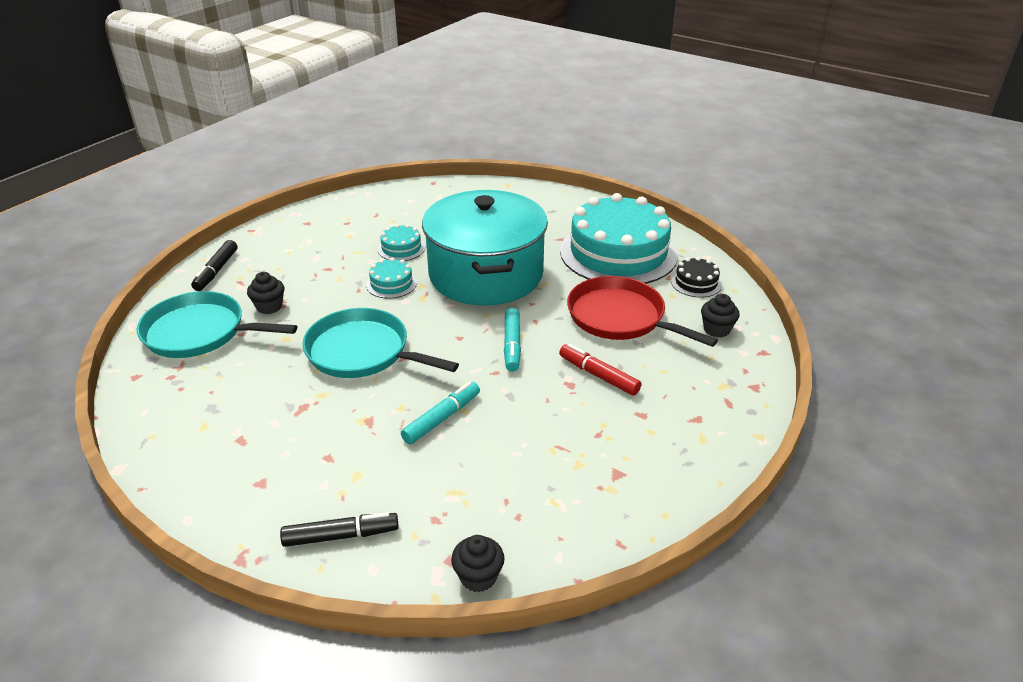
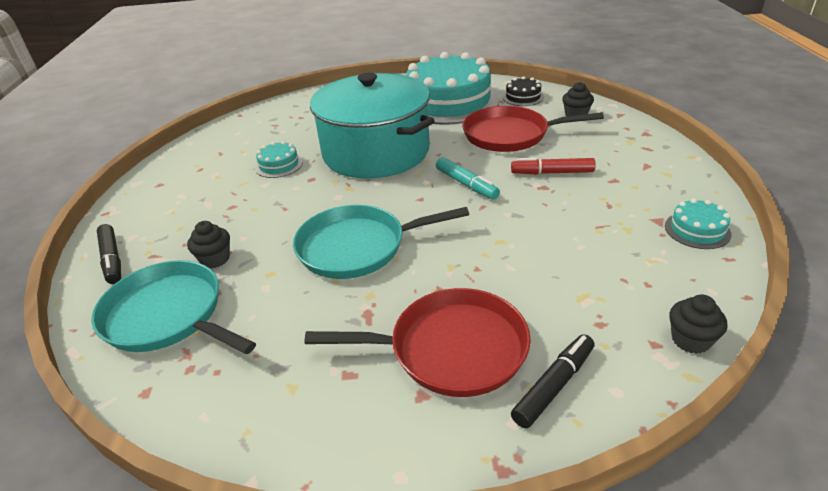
camera: 35 degrees left, 0 degrees up
(199, 332) = (168, 315): turquoise pan -> turquoise pan turned 60 degrees clockwise
(317, 466) = (451, 349): none -> red pan
(391, 283) = (308, 191): turquoise cake -> turquoise cake (697, 230)
(441, 418) = (493, 256): turquoise marker -> none

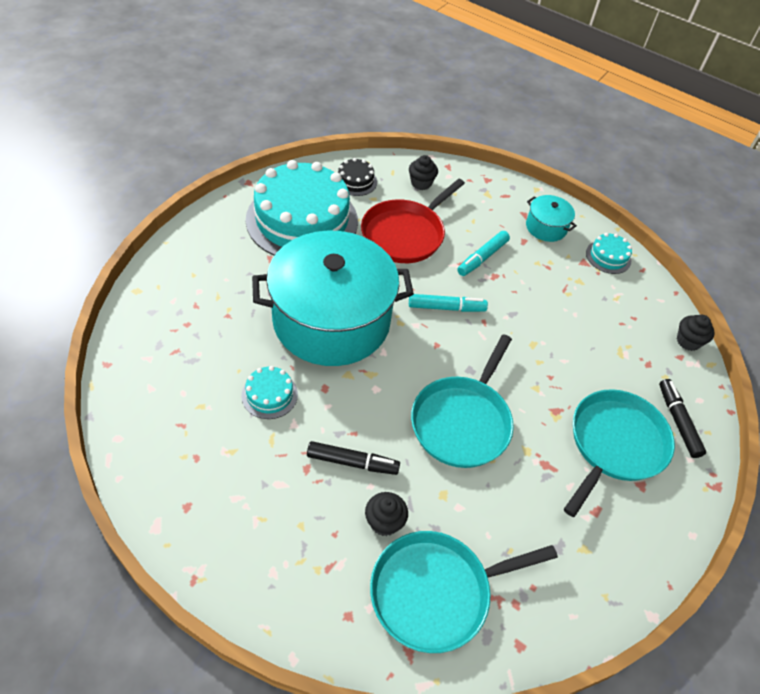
camera: 60 degrees left, 15 degrees up
(112, 259) = (299, 604): black marker -> black marker (352, 462)
(451, 349) = (614, 444): red pan -> turquoise pan
(552, 173) = (482, 257): red marker -> turquoise marker
(656, 182) = (546, 227): none -> turquoise pot

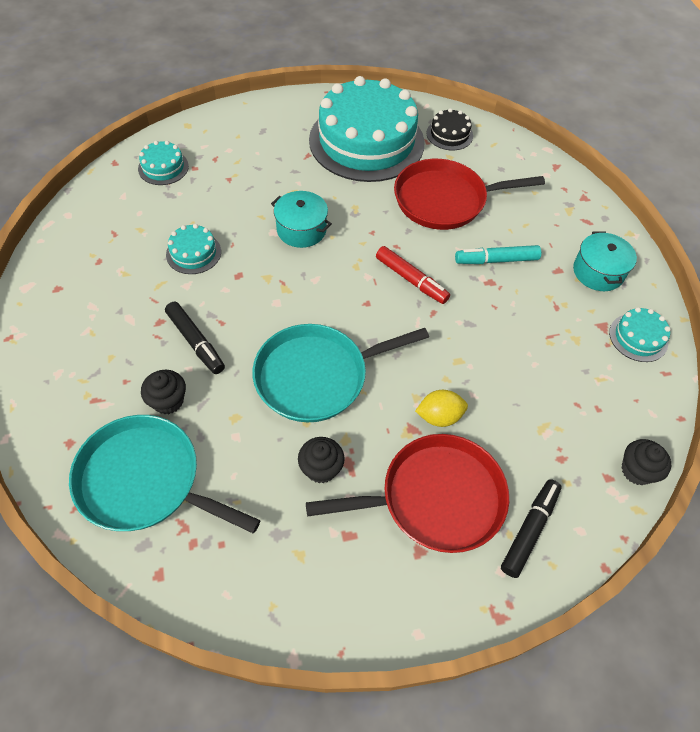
camera: 45 degrees right, 5 degrees up
(158, 340) = (163, 167): none -> turquoise cake
(331, 320) = (301, 230): turquoise pot -> turquoise pot, size x0.41
(421, 183) = (510, 167): black cupcake -> black cupcake (321, 468)
(446, 307) = (411, 279): turquoise marker -> red marker
(561, 390) = (439, 416): none -> yellow lemon
(614, 444) = (435, 498): turquoise pan -> red pan

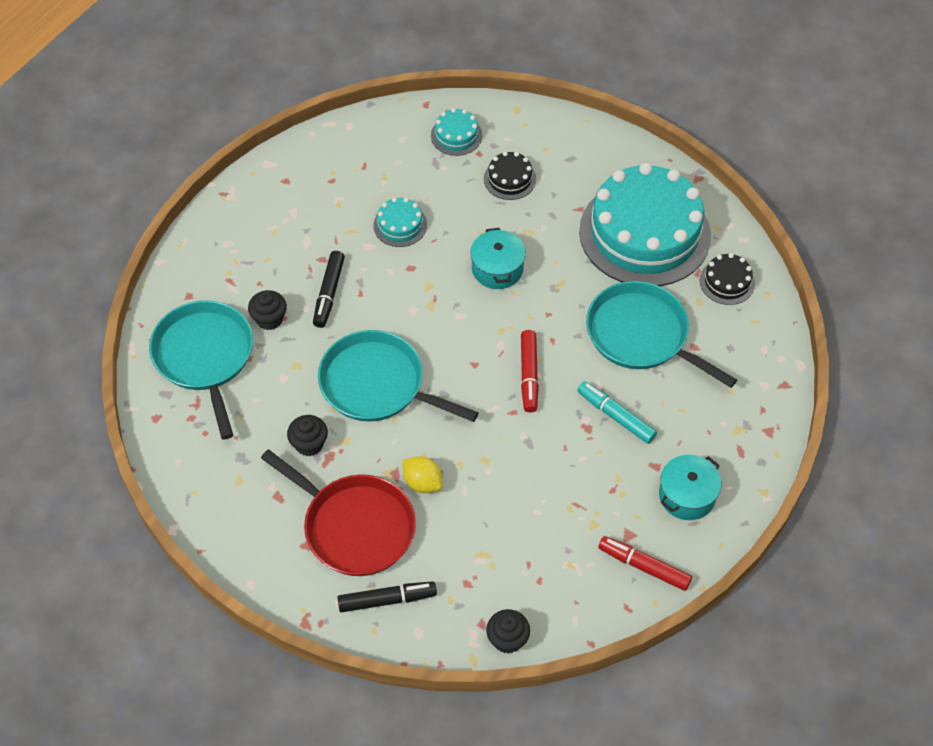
camera: 50 degrees right, 0 degrees up
(237, 169) = (509, 179): none -> black cake
(444, 200) = (641, 335): red pan -> turquoise pan
(638, 337) = (644, 567): turquoise cake -> red marker

